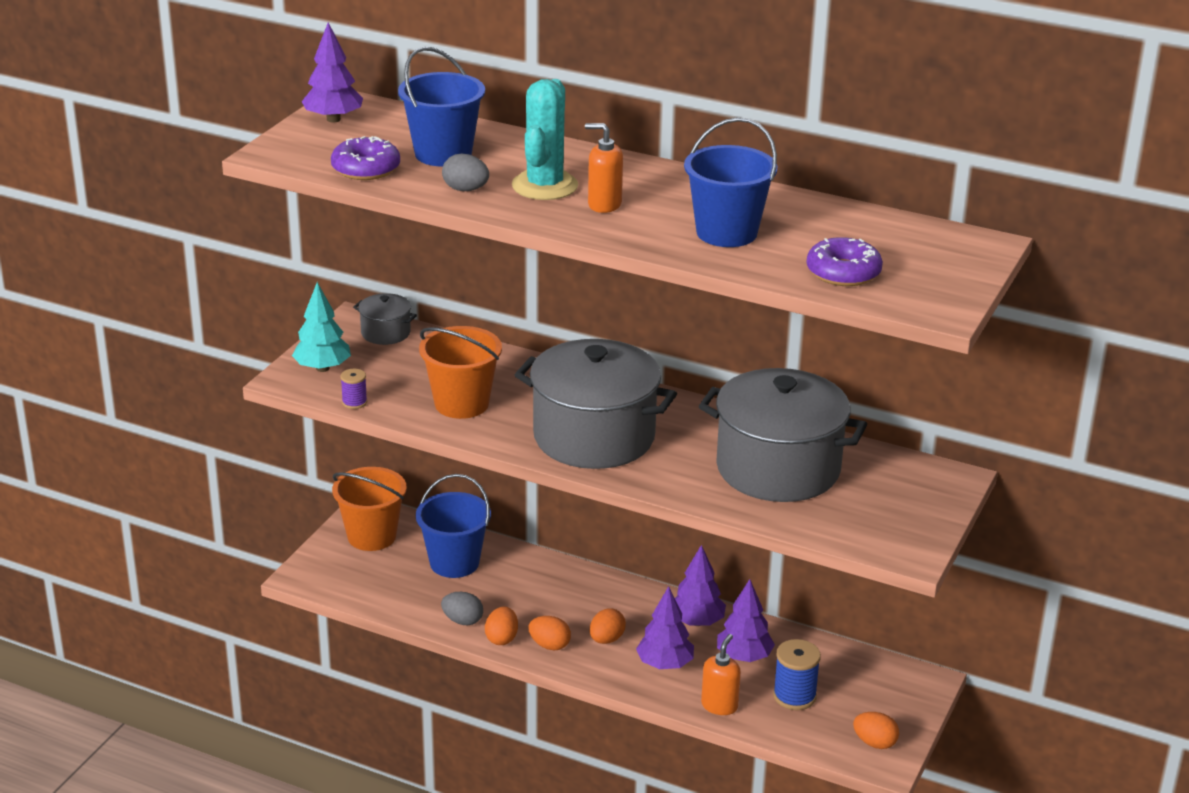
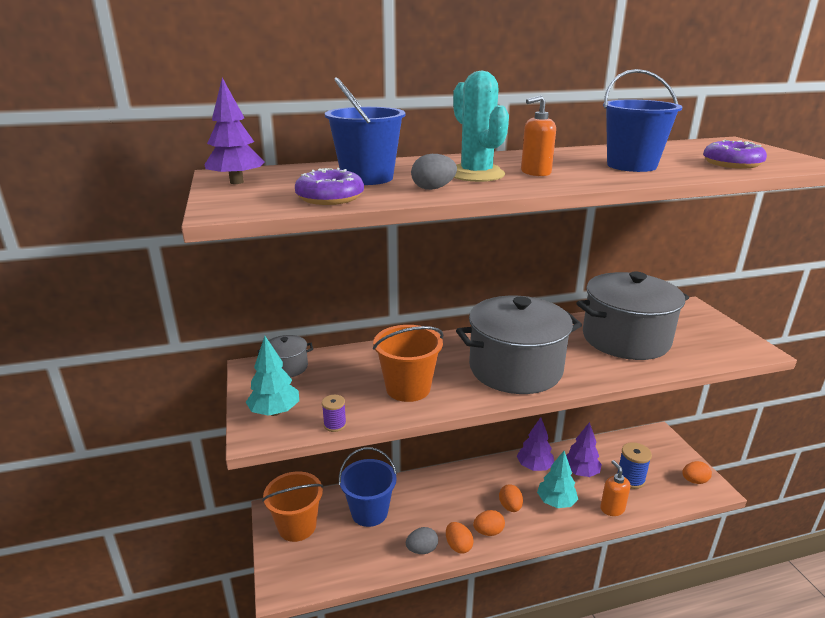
camera: 40 degrees left, 5 degrees down
(665, 664) = (556, 502): purple tree -> turquoise tree

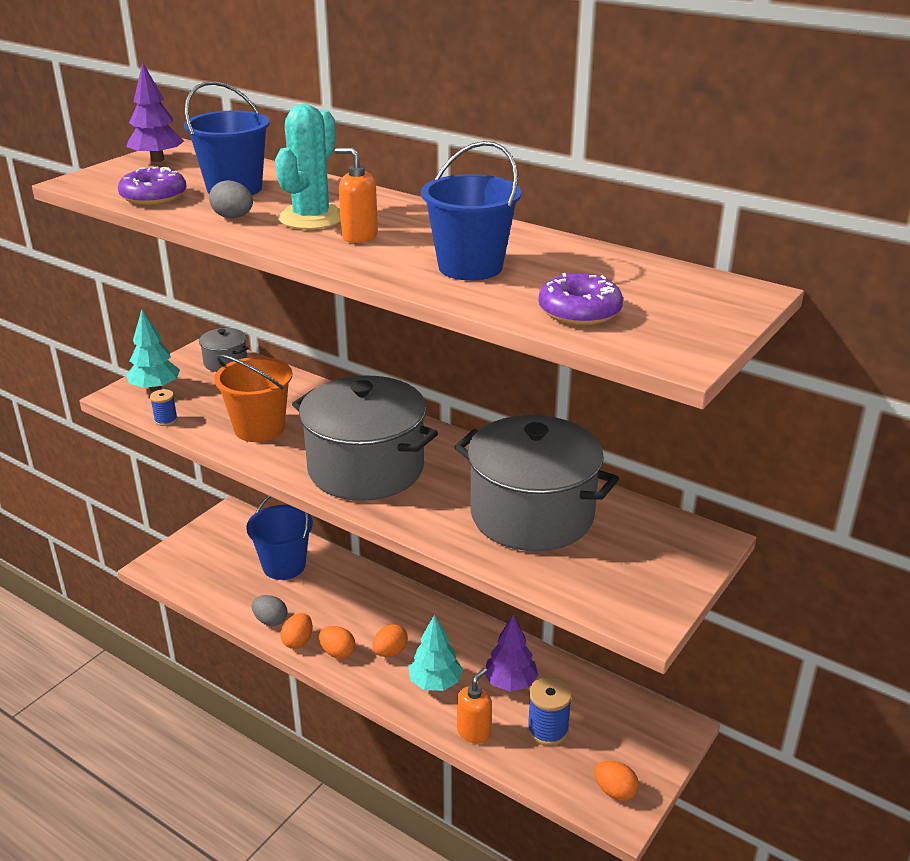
camera: 50 degrees right, 5 degrees up
(297, 526) = (225, 536): orange bucket -> none
(335, 425) = (166, 420): purple spool -> blue spool
(534, 467) = (476, 643): purple tree -> none

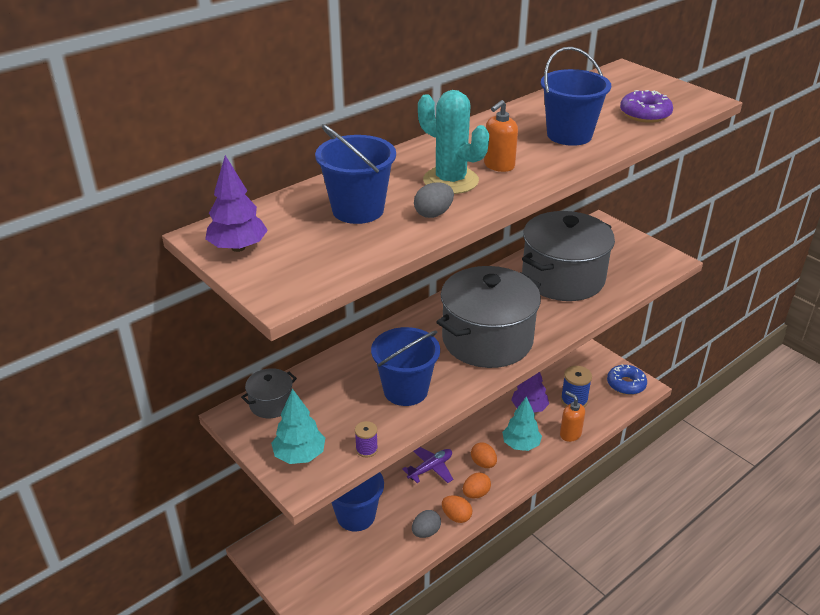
camera: 75 degrees left, 5 degrees up
(154, 197) = (357, 251): purple donut -> none
(166, 420) = (366, 449): blue spool -> purple spool
(259, 428) = (405, 390): orange bucket -> blue bucket
(368, 608) = (430, 468): none -> purple plane
(615, 791) = (626, 384): orange egg -> blue donut

